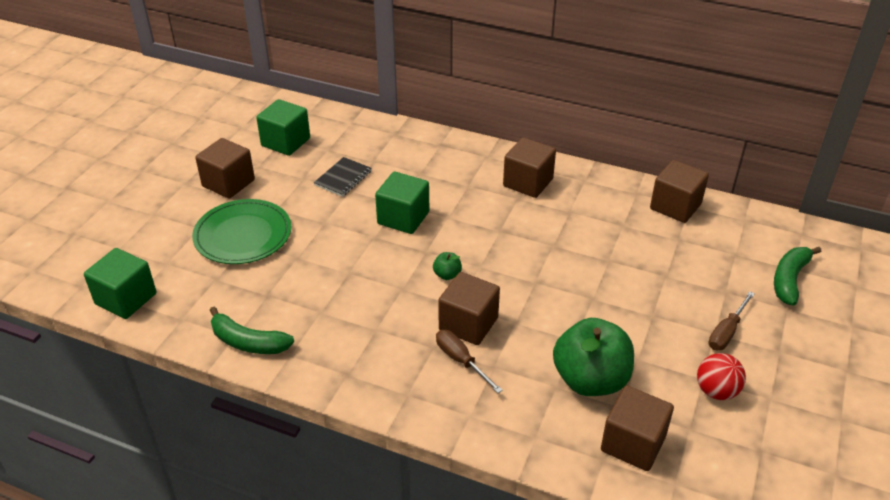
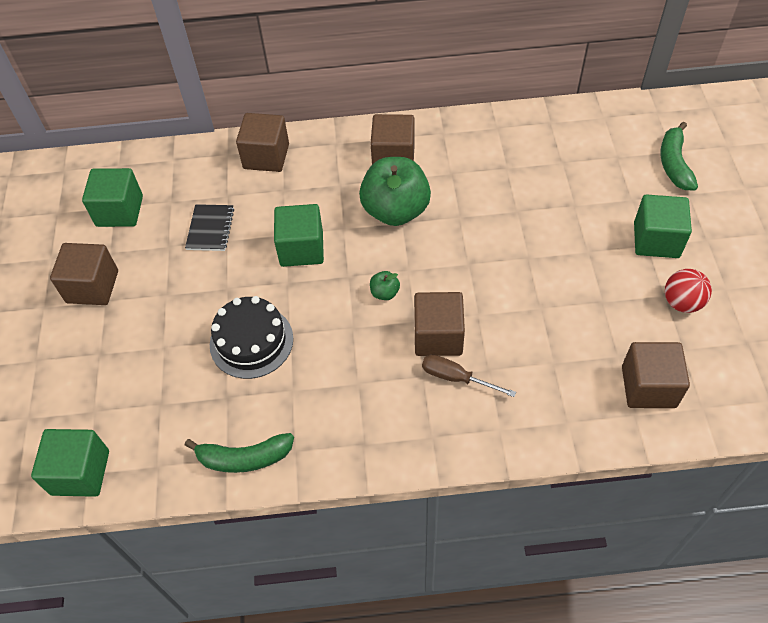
camera: 25 degrees left, 15 degrees up
(243, 235) = (152, 341): green plate -> none
(315, 265) = (251, 341): none -> black cake
(590, 380) = (577, 342): green apple -> green apple (395, 211)
(675, 206) = (539, 128): brown cube -> brown cube (266, 156)
(726, 332) = (656, 240): brown screwdriver -> green cube

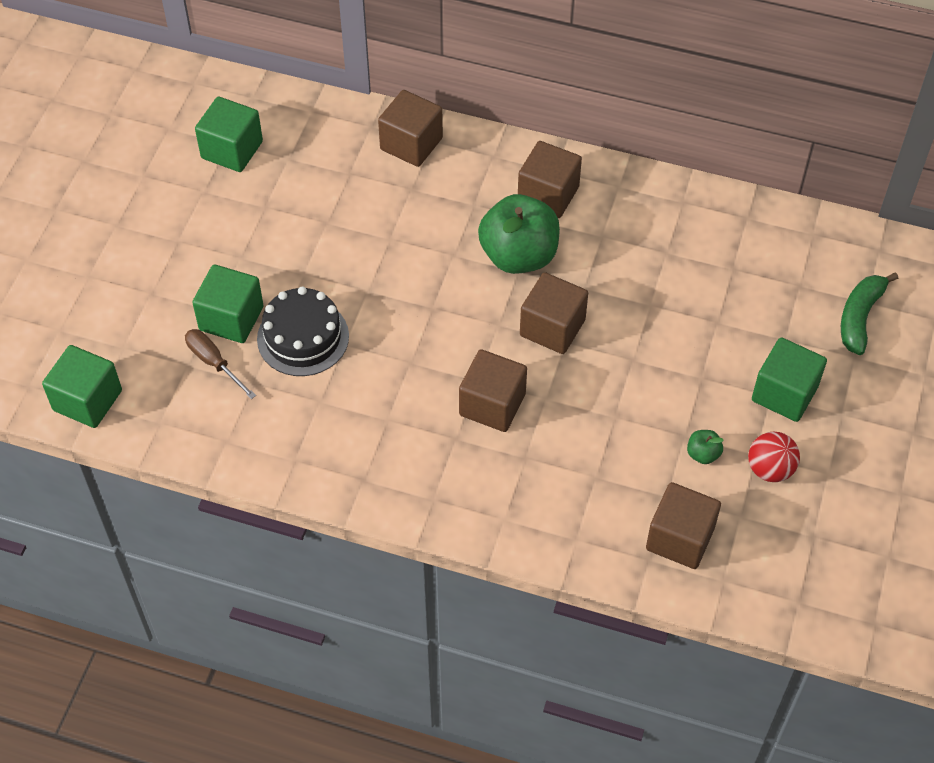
camera: 20 degrees right, 0 degrees up
(92, 287) = (172, 221): brown cube -> brown cube (552, 328)
(210, 229) = (316, 204): black notebook -> none
(244, 458) = (244, 447): green banana -> none
(301, 248) = (399, 260): green cube -> green cube (231, 318)
(384, 293) = (461, 339): green apple -> green apple (703, 454)
(456, 378) = (488, 453): brown screwdriver -> brown screwdriver (214, 363)

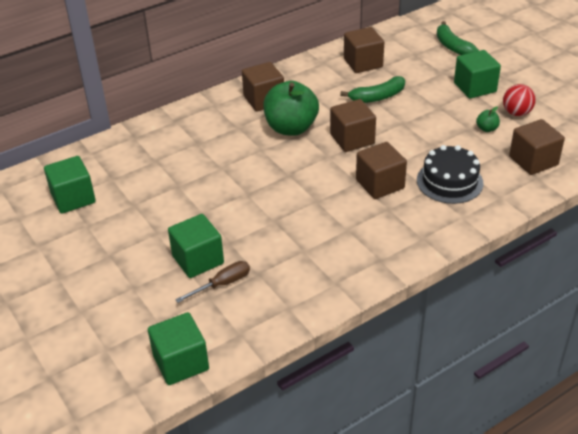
camera: 50 degrees left, 15 degrees down
(214, 363) = (222, 284): brown screwdriver -> brown screwdriver turned 150 degrees clockwise
(303, 337) = (249, 235): black cake -> black cake (449, 181)
(411, 144) = (166, 129): brown cube -> brown cube (363, 63)
(662, 302) = (377, 97): none -> green banana

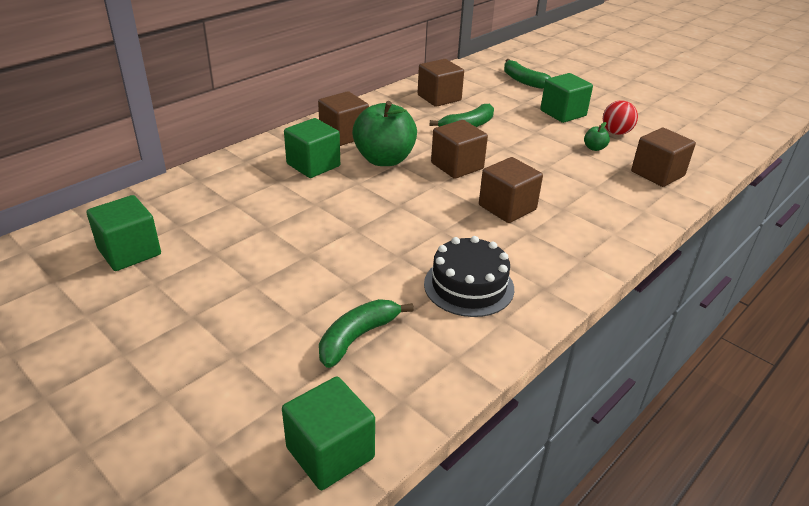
camera: 15 degrees left, 5 degrees down
(198, 260) = (316, 310): green cube -> green cube (313, 165)
(222, 284) = (357, 337): brown screwdriver -> green banana
(449, 181) = (582, 199): black cake -> black cake (468, 286)

